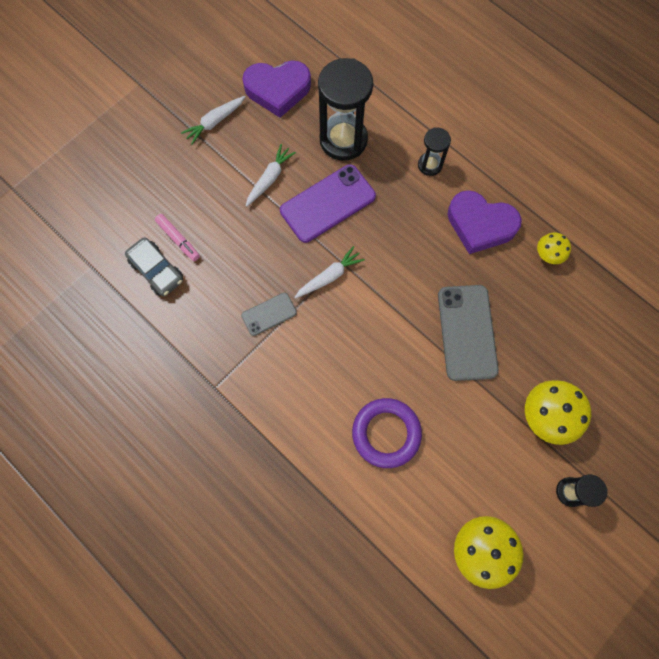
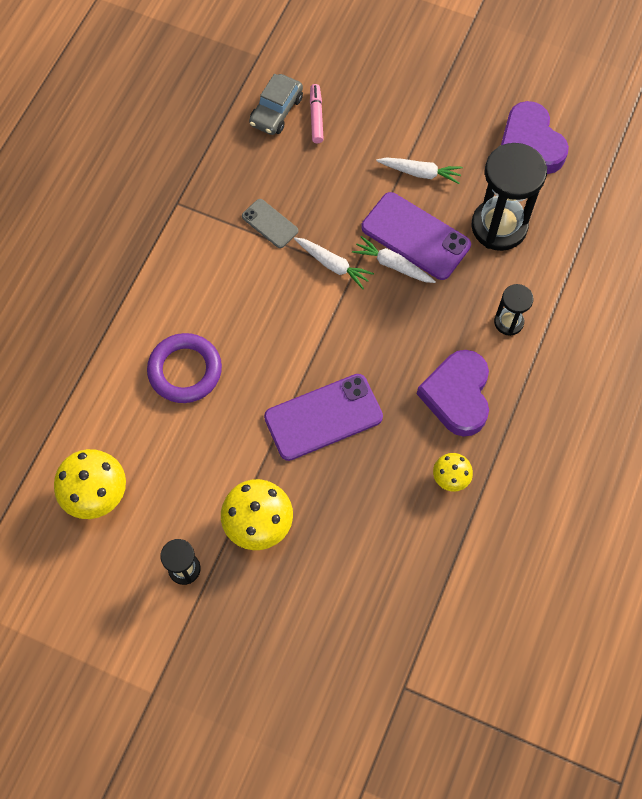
camera: 70 degrees right, 5 degrees down
(178, 240) = (316, 117): pink marker -> pink marker turned 150 degrees clockwise
(215, 122) = (462, 100): white carrot -> white carrot (392, 265)
(467, 332) = (323, 417): grey phone -> purple phone

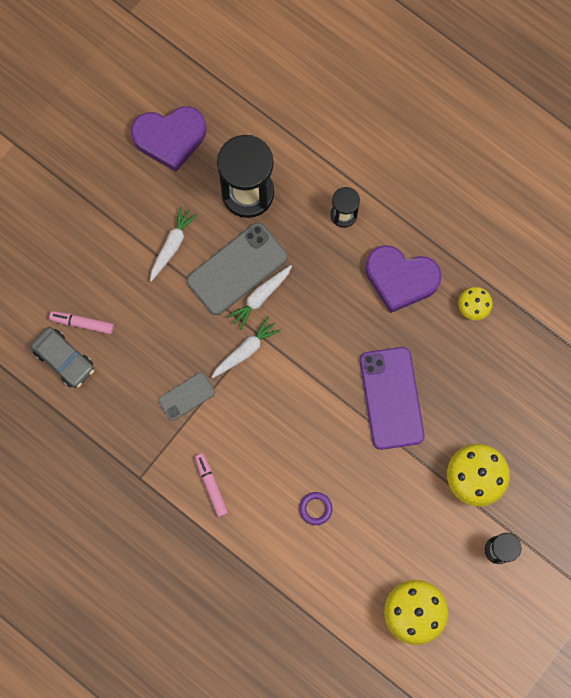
camera: 75 degrees left, 10 degrees up
(185, 268) = (211, 485): none -> pink marker
(185, 370) = (315, 508): purple ring -> purple ring, size x0.48
(415, 236) = (237, 269): purple phone -> grey phone

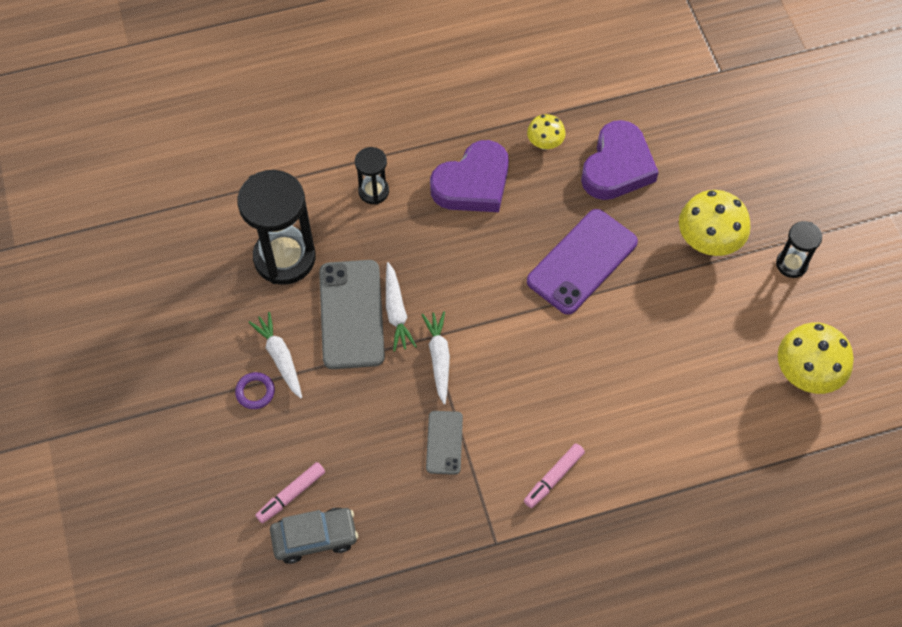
camera: 55 degrees left, 15 degrees down
(170, 138) = (172, 291): purple heart -> purple heart (617, 166)
(211, 485) = (553, 478): pink marker -> pink marker turned 60 degrees counterclockwise
(315, 508) = (644, 396): purple ring -> purple ring (255, 392)
(391, 398) = (582, 261): purple phone -> purple phone turned 75 degrees counterclockwise

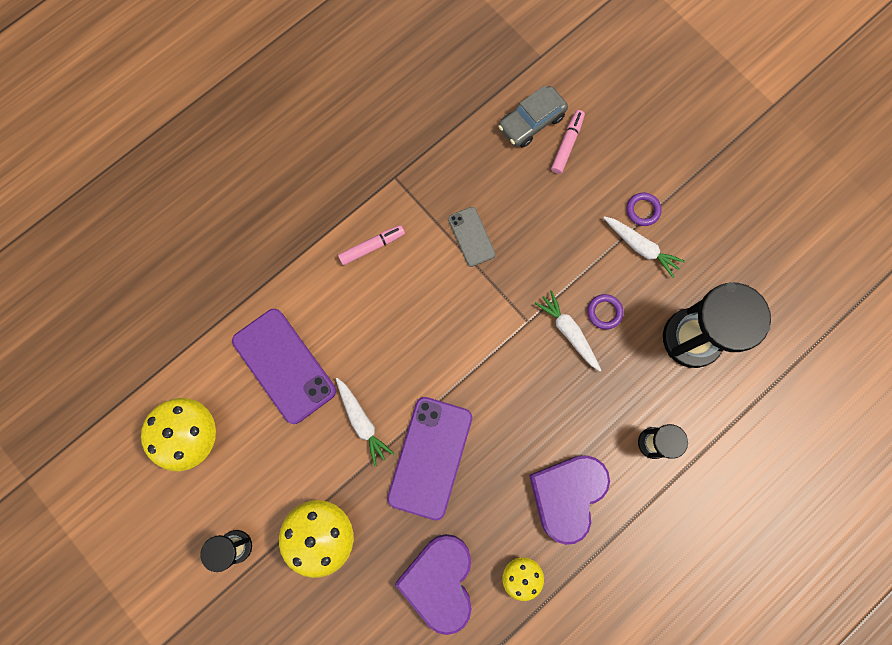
camera: 155 degrees right, 15 degrees up
(352, 314) = (604, 312): grey phone -> purple ring
(439, 358) = (511, 306): white carrot -> white carrot (362, 422)
(553, 478) = (372, 247): pink marker -> pink marker turned 45 degrees clockwise
(692, 399) = (284, 366): none -> purple phone

